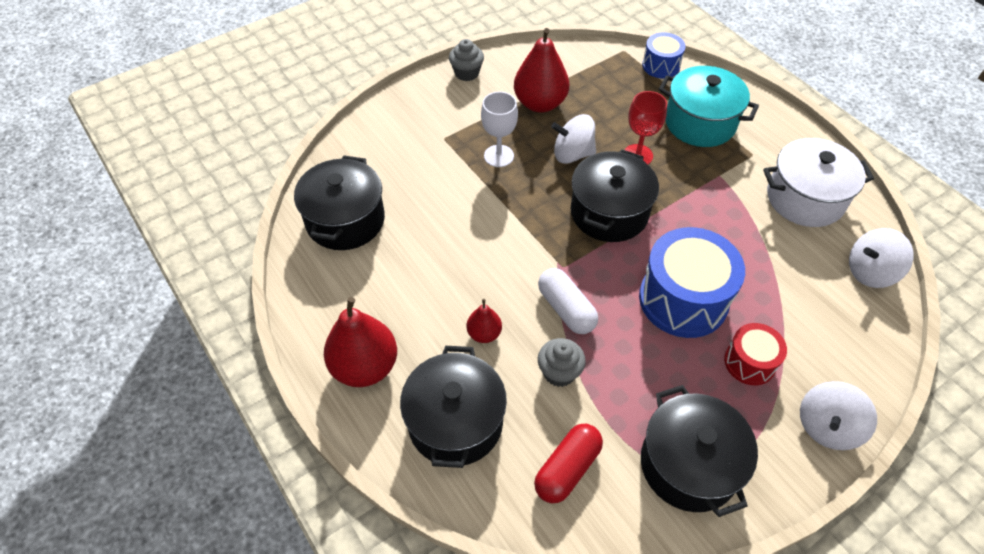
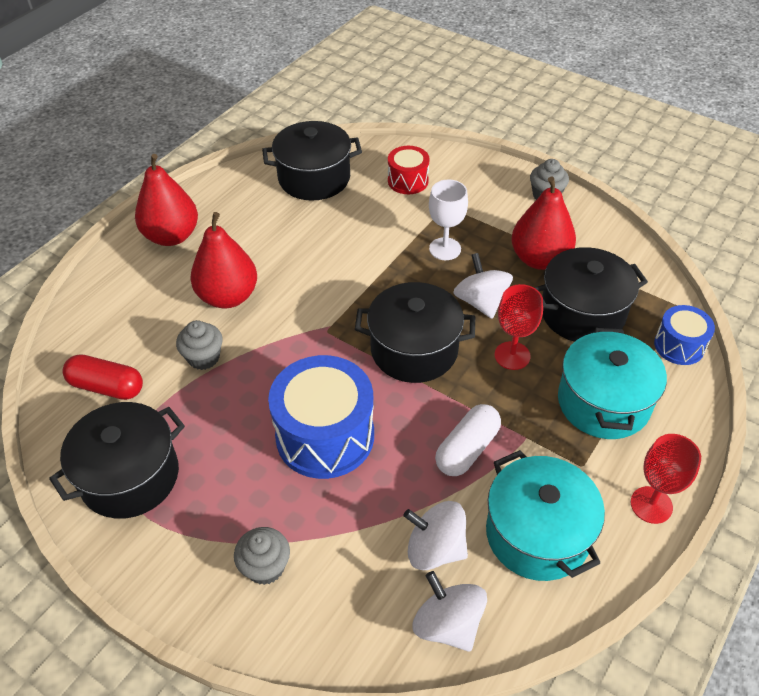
camera: 70 degrees right, 5 degrees down
(455, 422) = (134, 303): black pot -> black pot (582, 313)
(484, 333) = (228, 297): red pear -> red pear, size x1.94
(566, 309) = (276, 345): white capsule -> white capsule (467, 449)
(749, 362) = (264, 510): red drum -> red drum (408, 181)
(793, 133) = (651, 505): none -> red goblet
(805, 198) = (537, 534): white pot -> turquoise pot
(805, 374) = (265, 567): none -> grey cupcake
(827, 426) = (203, 596): white spinning top -> white spinning top (435, 549)

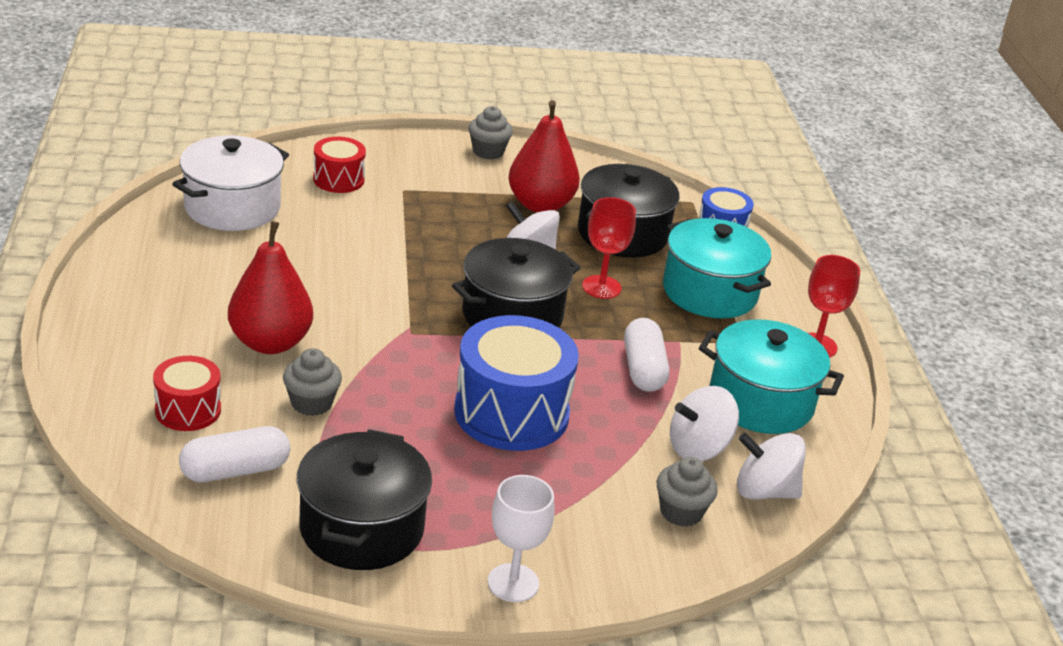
camera: 45 degrees left, 15 degrees down
(107, 387) = (235, 470): red capsule -> white capsule
(128, 326) = (188, 410): none -> red drum
(172, 236) = (130, 313): red pear -> none
(265, 567) = (578, 529): grey cupcake -> grey cupcake (681, 512)
(314, 178) = (232, 207): black pot -> white pot
(445, 249) = (445, 225): white goblet -> white goblet (513, 583)

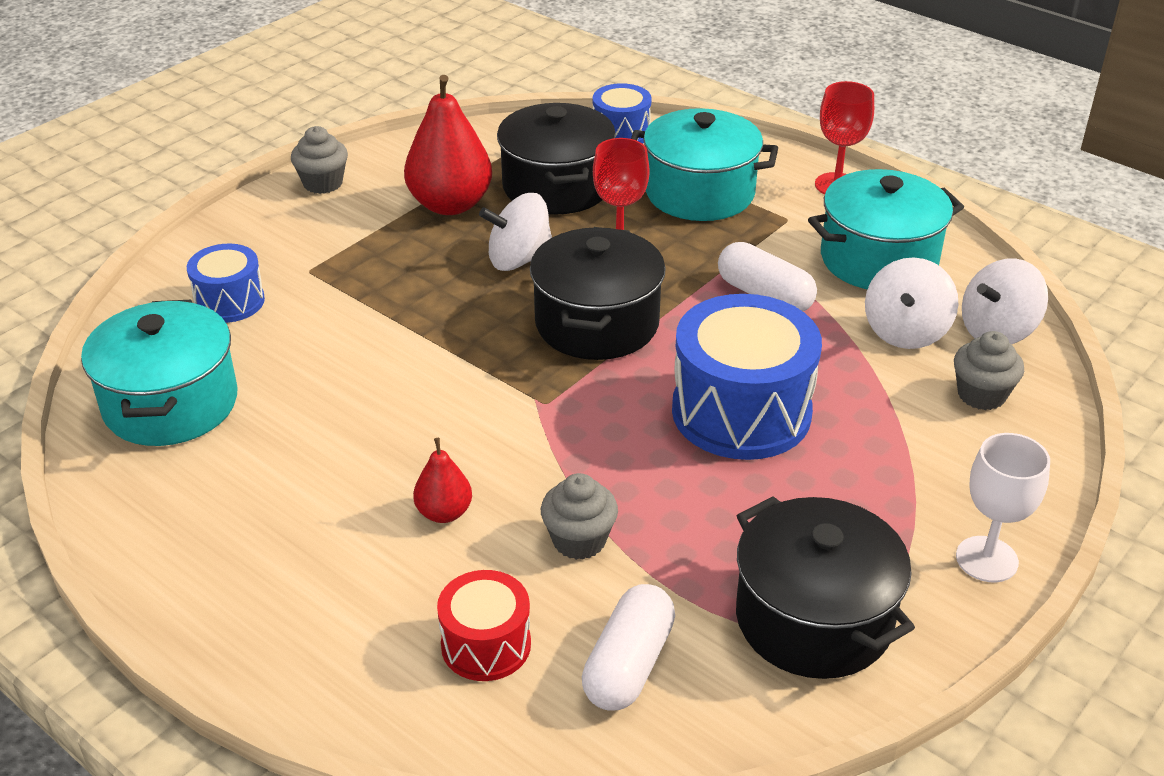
camera: 40 degrees left, 5 degrees up
(232, 207) = (171, 404): white pot -> turquoise pot
(270, 343) = (444, 513): red pear -> red pear, size x0.51
(338, 179) = (230, 301): red drum -> blue drum

